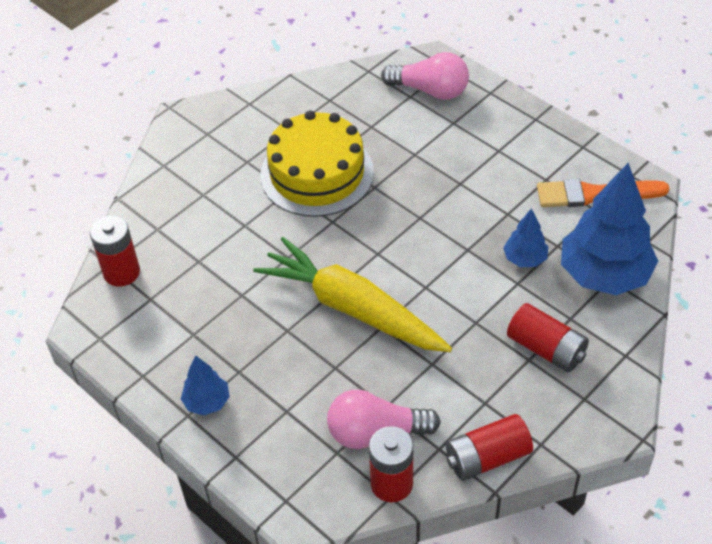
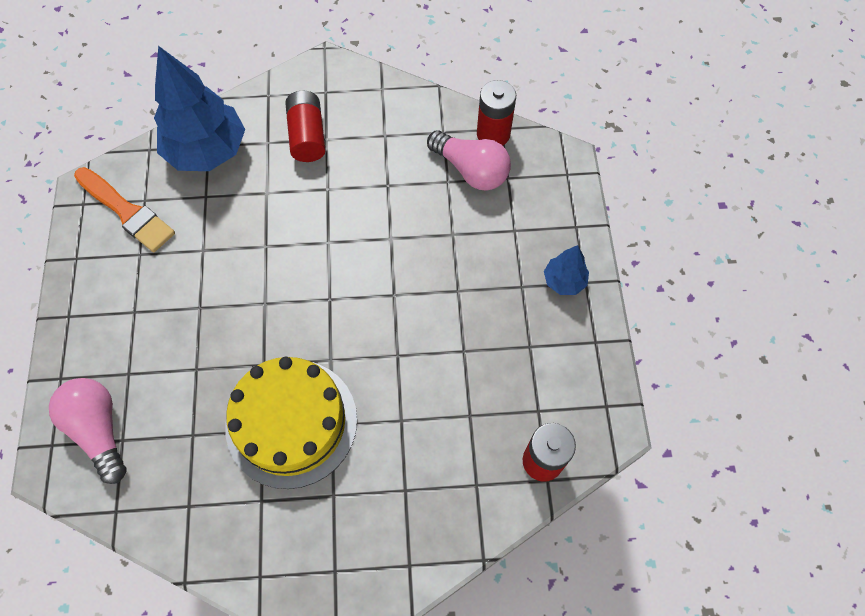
camera: 140 degrees left, 15 degrees up
(352, 308) = (395, 268): yellow carrot -> none
(487, 457) = (421, 105): red battery -> none
(525, 259) = (239, 205): blue tree -> none

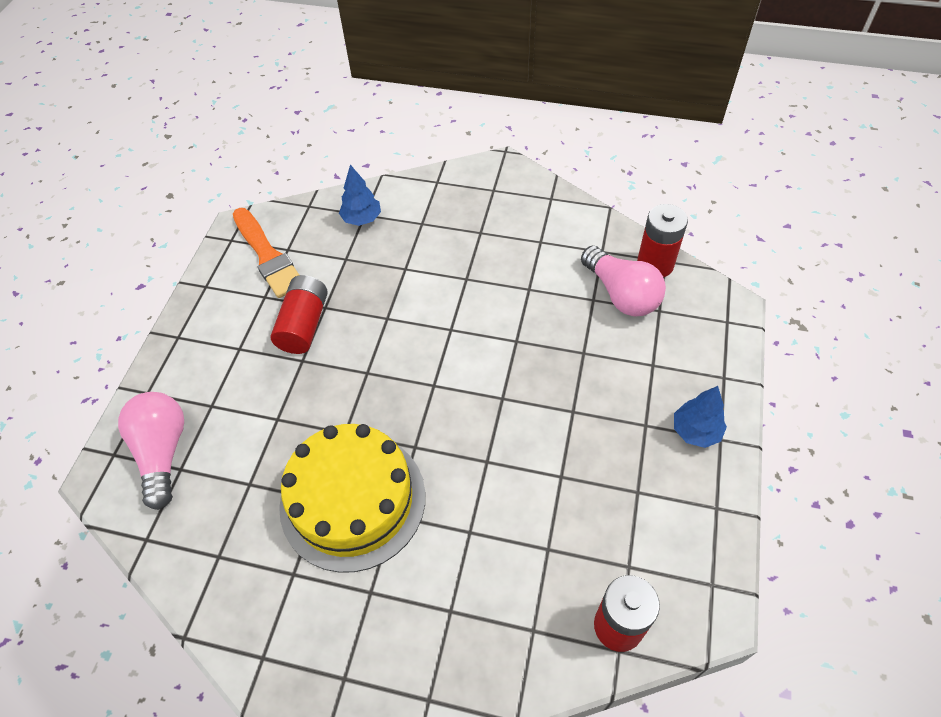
camera: 20 degrees right, 10 degrees down
(207, 151) = (362, 219): blue tree -> blue tree, size x0.48
(307, 136) = (463, 226): red battery -> red battery (304, 325)

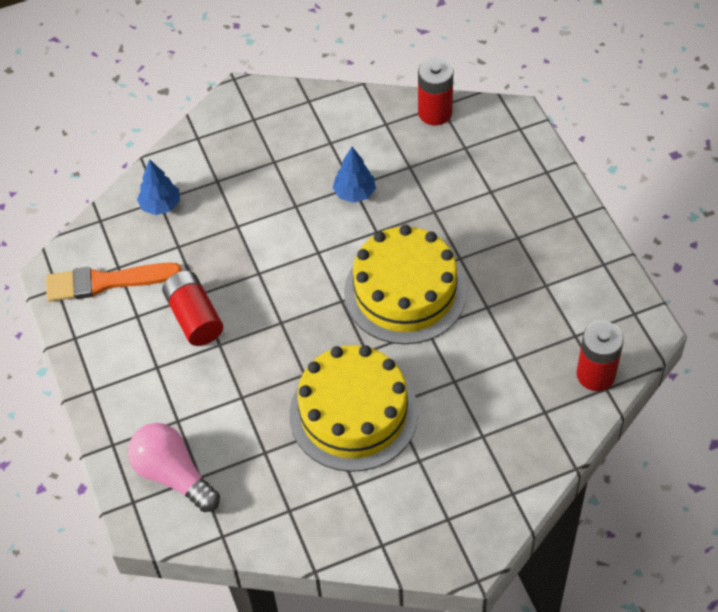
camera: 35 degrees left, 0 degrees up
(268, 256) = (106, 282): orange brush -> orange brush turned 150 degrees clockwise
(495, 412) = (405, 292): none -> yellow cake
(621, 294) = (427, 151): pink light bulb -> none
(695, 431) = (554, 221): blue tree -> blue tree (354, 193)

